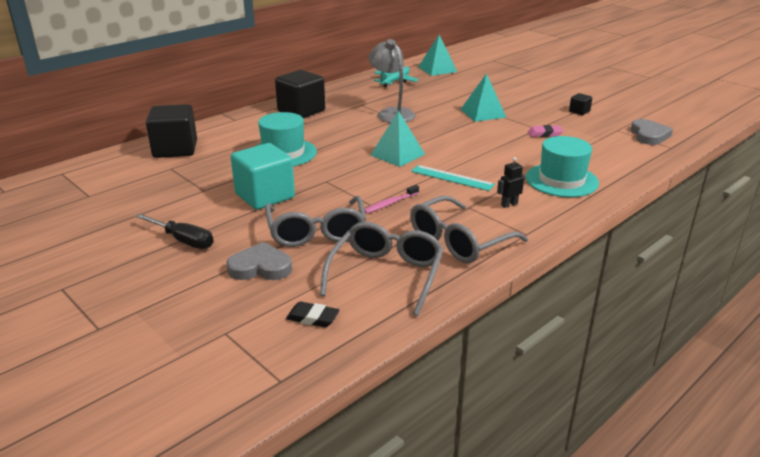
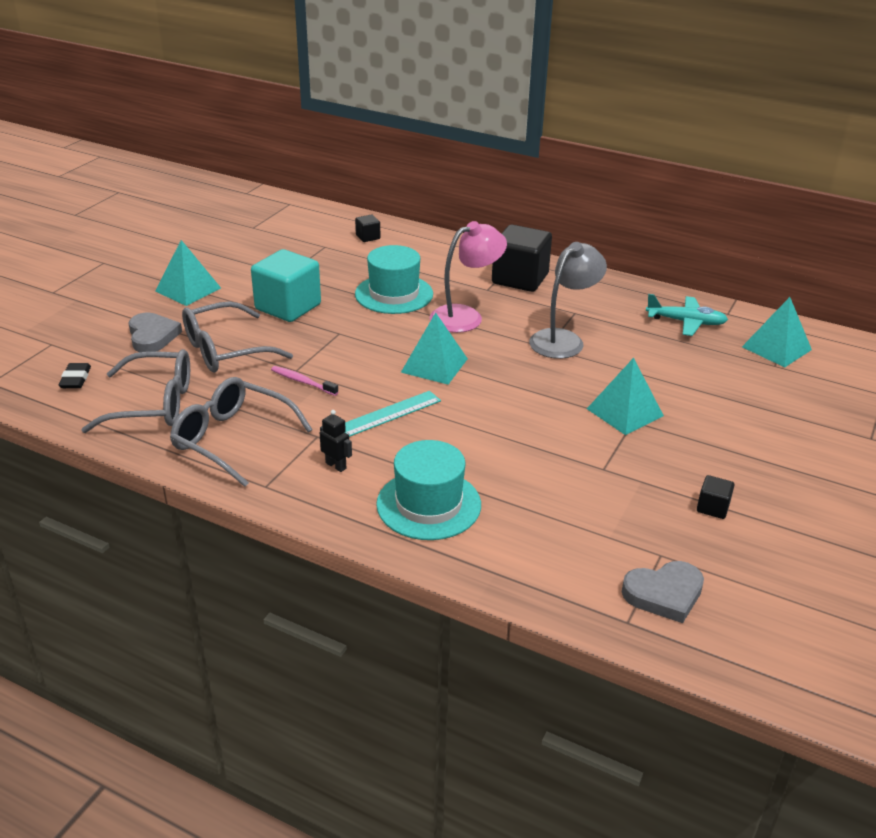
camera: 70 degrees right, 5 degrees up
(175, 149) = (368, 237): black cube -> black cube, size x0.45
(183, 240) = (188, 289): black screwdriver -> turquoise pyramid
(338, 135) = (465, 316): none -> pink lamp
(452, 178) = (389, 414): turquoise ruler -> turquoise ruler turned 45 degrees clockwise
(544, 134) = (586, 477): pink eraser -> none

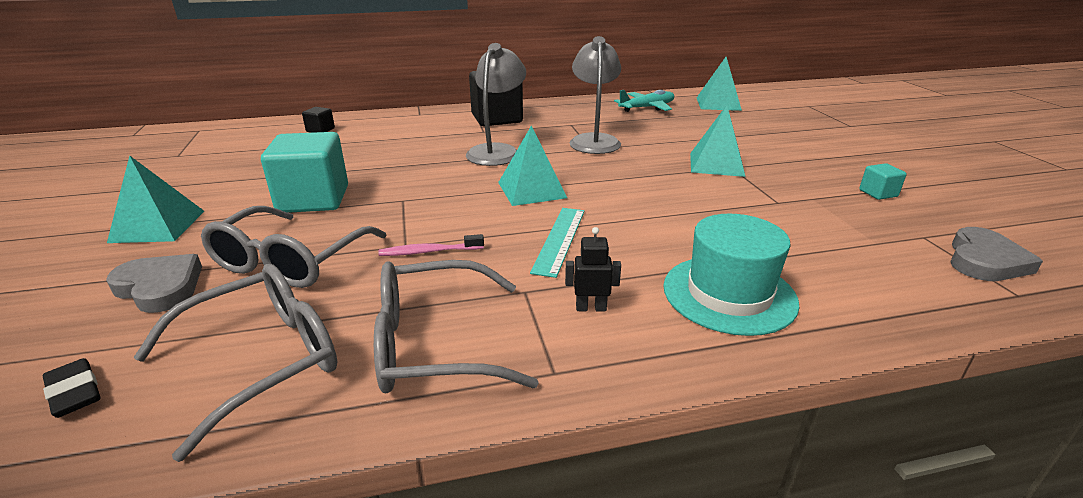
camera: 40 degrees left, 5 degrees down
(394, 294) = (409, 157): turquoise hat -> none
(465, 316) = (497, 151): pink lamp -> grey lamp
(712, 507) = (878, 193): black cube -> turquoise cube

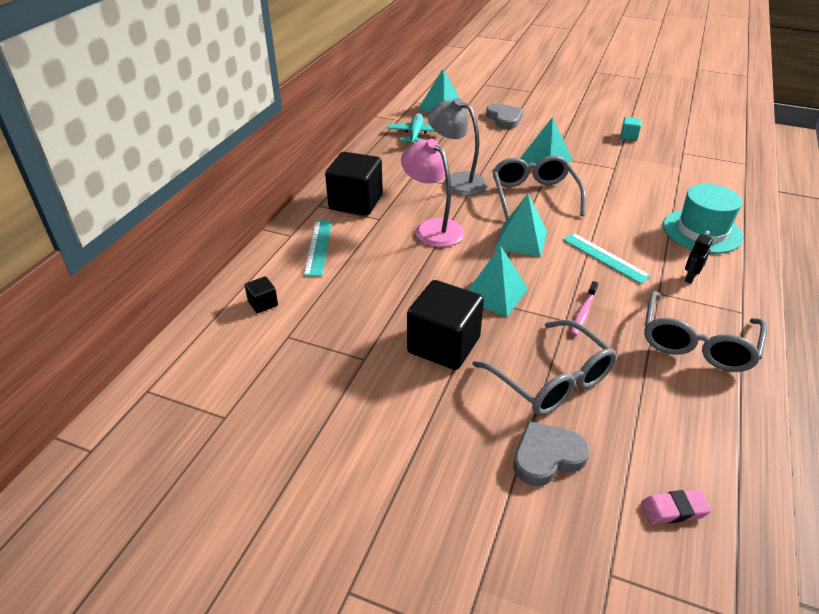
camera: 55 degrees left, 10 degrees up
(75, 392) = (674, 510): black eraser -> pink eraser
(157, 226) = (420, 449): turquoise pyramid -> turquoise pyramid (494, 294)
(264, 360) = (678, 415): grey glasses -> grey glasses (533, 195)
(313, 199) = (443, 345): turquoise cube -> black cube
(414, 125) = (318, 247): none -> turquoise ruler
(497, 151) = (432, 228): grey lamp -> pink lamp
(985, 260) = (714, 153): grey heart -> grey heart (504, 119)

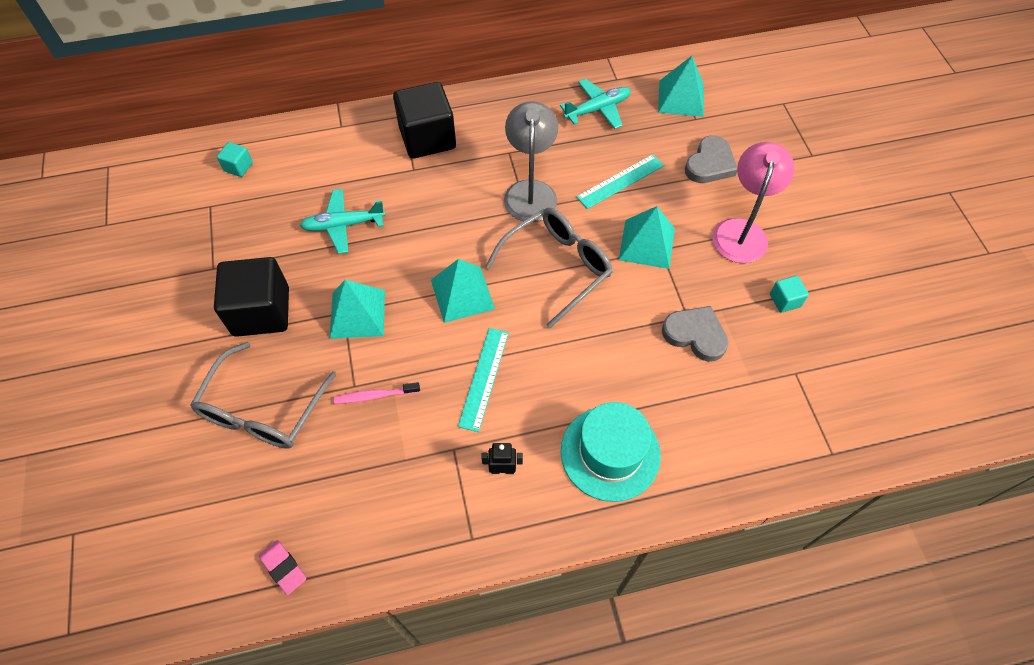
camera: 55 degrees right, 20 degrees up
(263, 303) = (238, 167): black cube -> turquoise cube
(318, 247) = (337, 154): turquoise ruler -> turquoise ruler (620, 181)
(397, 270) = (343, 225): none -> turquoise plane
(432, 228) = (429, 216): pink lamp -> pink lamp (741, 231)
(547, 456) = (169, 444): grey heart -> grey heart (695, 335)
(674, 510) = (156, 558): pink eraser -> pink eraser (283, 568)
(696, 344) = (387, 510): grey glasses -> none

